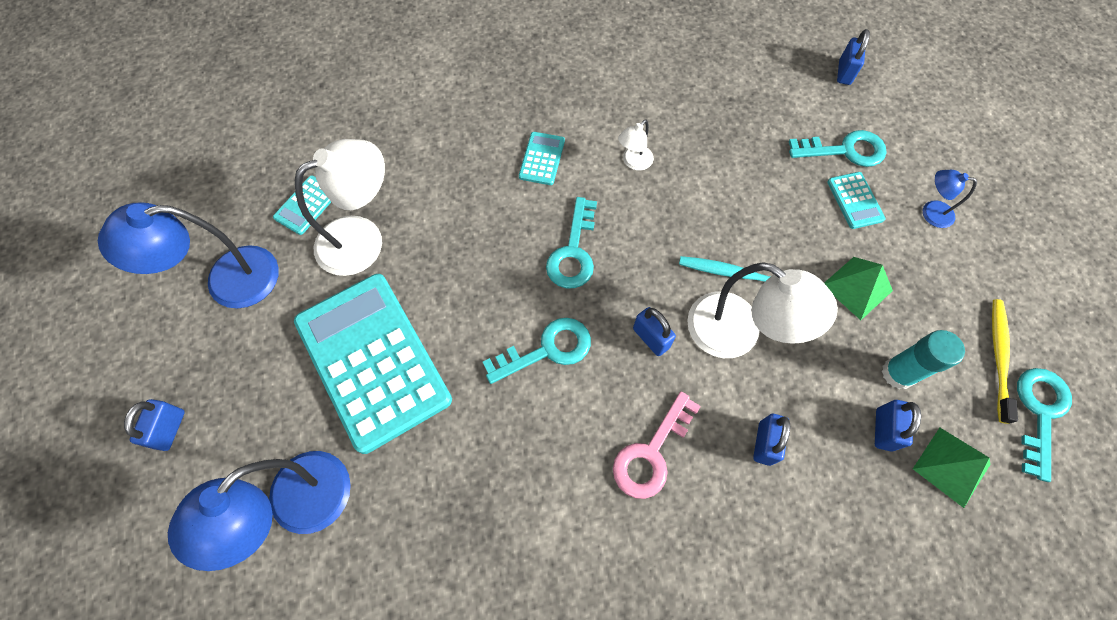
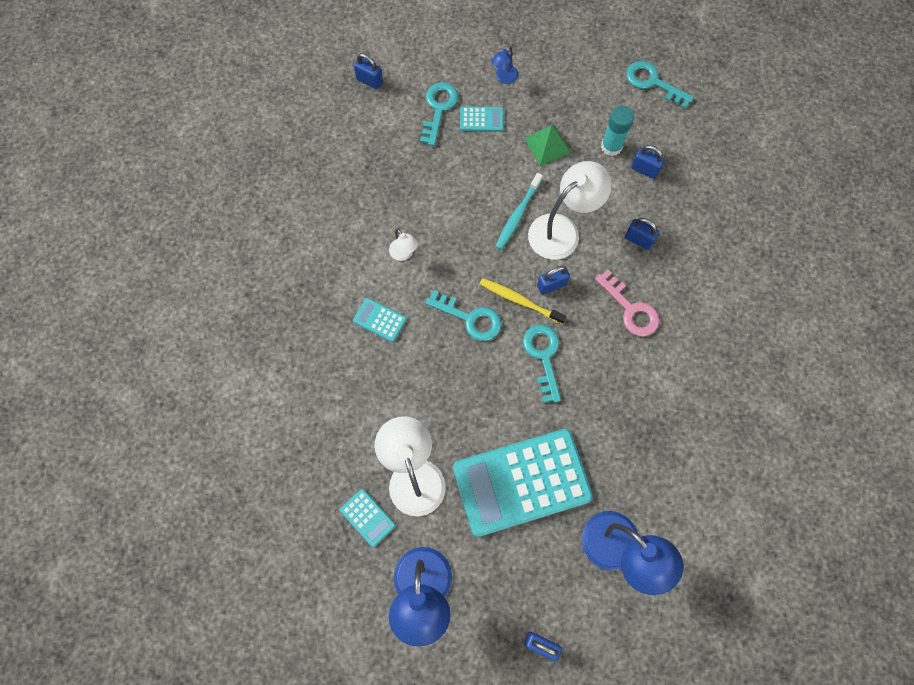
camera: 75 degrees left, 5 degrees up
(951, 466) = (674, 143): green pyramid -> none
(998, 357) = (614, 87): yellow toothbrush -> yellow toothbrush (519, 300)

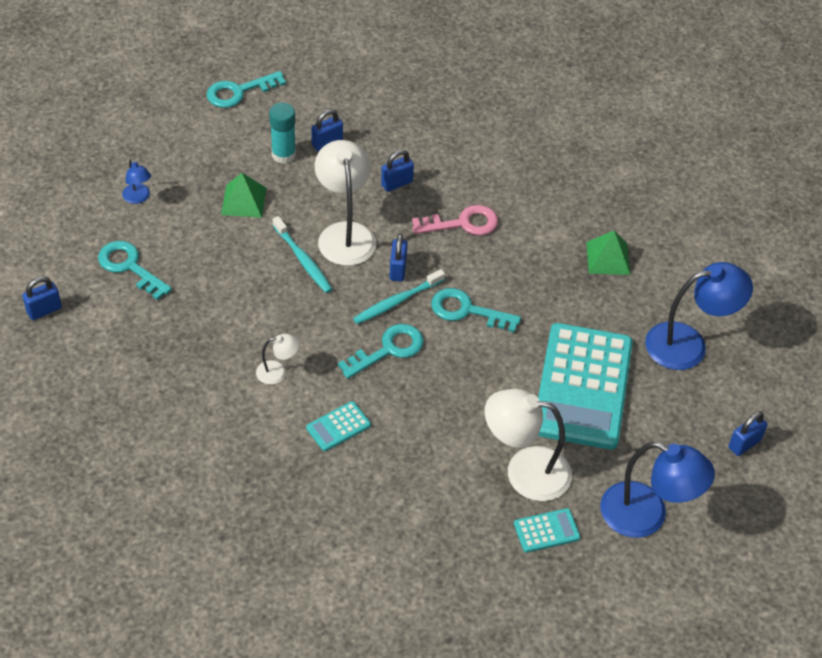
camera: 65 degrees left, 20 degrees down
(481, 119) = (171, 238): turquoise calculator -> none
(519, 300) = (396, 301): yellow toothbrush -> turquoise toothbrush
(670, 441) = (608, 258): none -> green pyramid

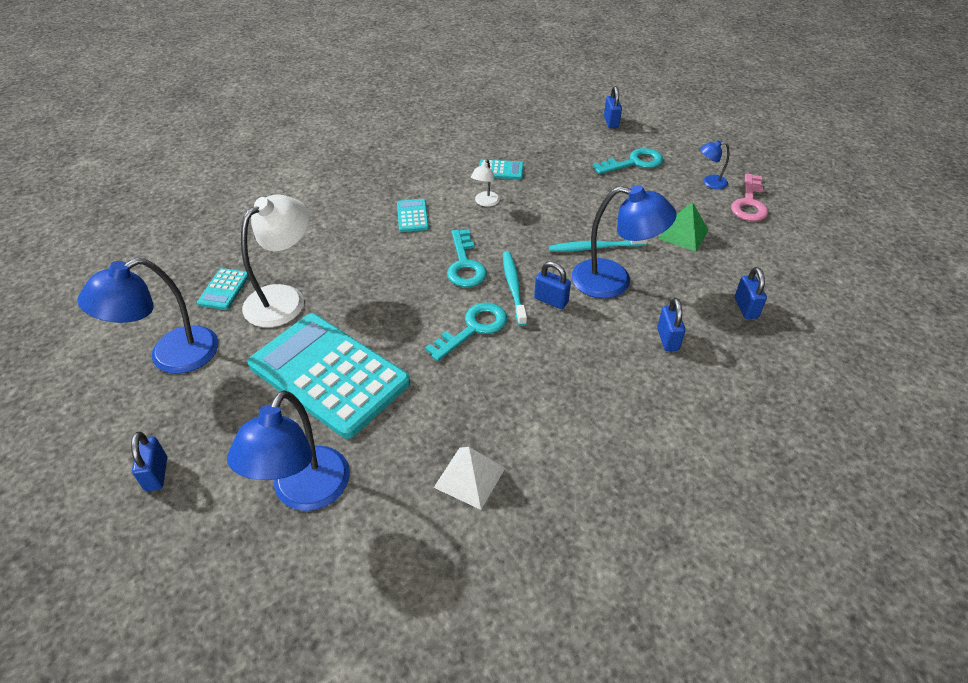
camera: 120 degrees right, 5 degrees down
(207, 381) = (500, 170): none -> turquoise calculator
(239, 92) = (841, 270): turquoise key -> none
(283, 155) = (737, 274): turquoise glue stick -> none
(345, 234) = (614, 281): white lamp -> blue lamp
(462, 223) = (587, 369): pink key -> pink key (749, 203)
(608, 258) = (469, 477): green pyramid -> white pyramid

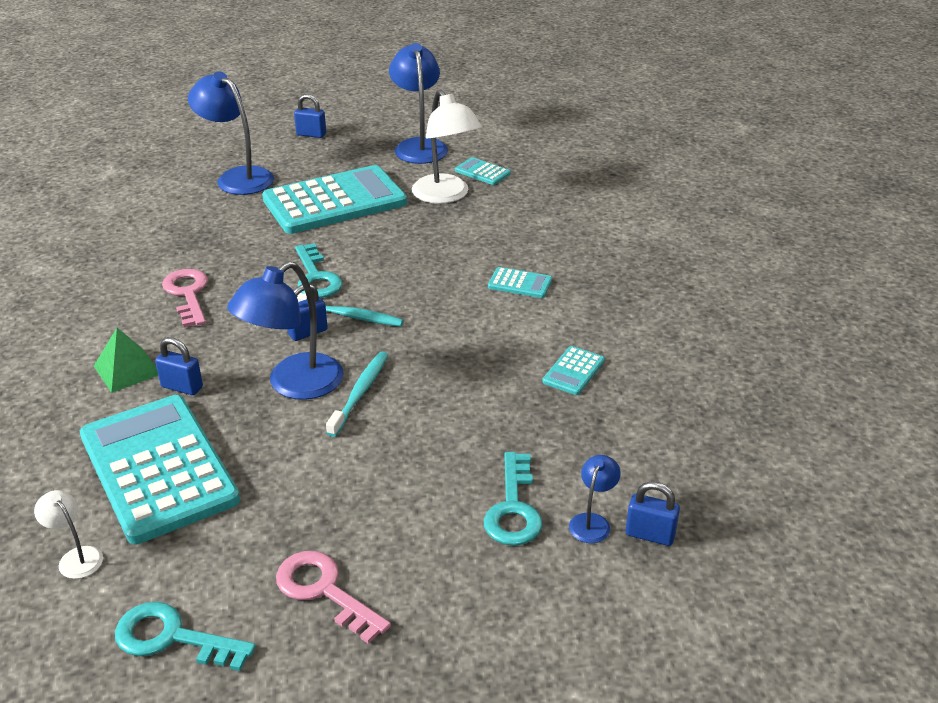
camera: 115 degrees right, 10 degrees down
(465, 264) = (409, 296): turquoise key -> turquoise key (172, 638)
(469, 477) = (173, 237): white pyramid -> none
(485, 202) = (510, 339): white lamp -> white lamp (76, 557)
(556, 404) = (188, 294): none -> pink key
(683, 234) = (319, 480): green pyramid -> green pyramid (127, 370)
(709, 182) = (406, 572): blue lamp -> blue lamp (592, 522)
(746, 308) = (158, 468): blue padlock -> turquoise calculator

